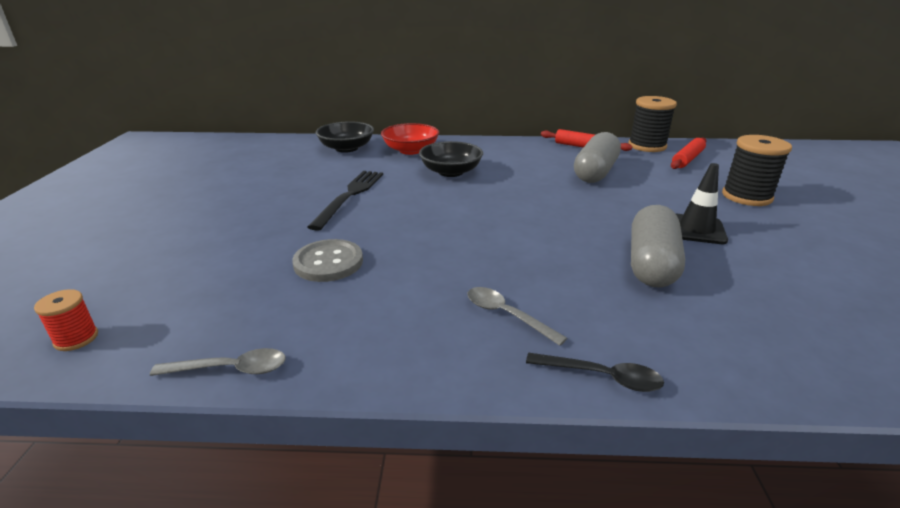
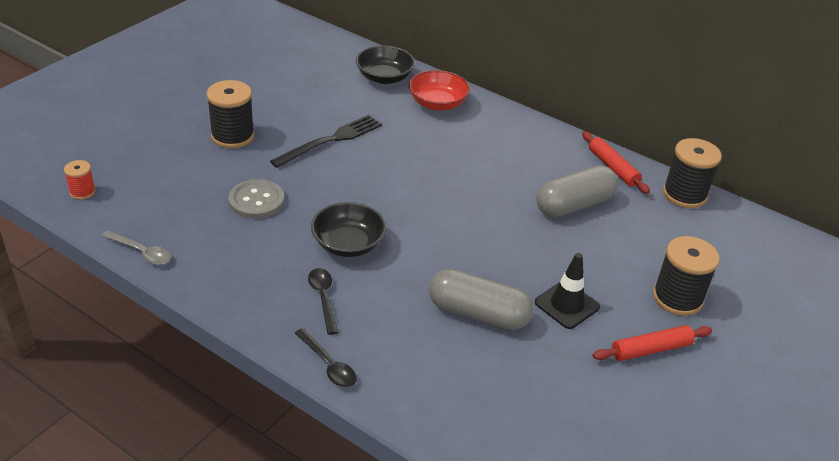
camera: 30 degrees right, 10 degrees up
(242, 223) = (232, 136): none -> black spool
(451, 172) = (441, 147): black bowl -> black bowl (348, 244)
(506, 315) = (323, 298): grey spoon -> black spoon
(651, 264) = (478, 313): grey capsule -> grey capsule turned 60 degrees clockwise
(687, 159) = (698, 230): red rolling pin -> red rolling pin (651, 349)

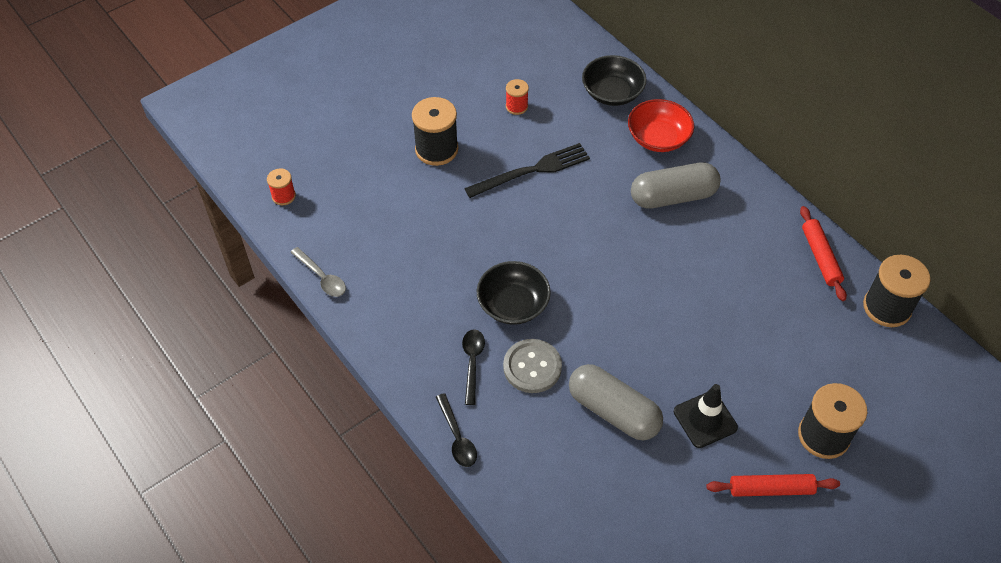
camera: 20 degrees right, 15 degrees up
(256, 201) = (440, 235): grey button -> grey button (532, 367)
(300, 96) = (516, 106): none -> red spool
(574, 205) = (759, 299): grey capsule -> grey capsule (673, 196)

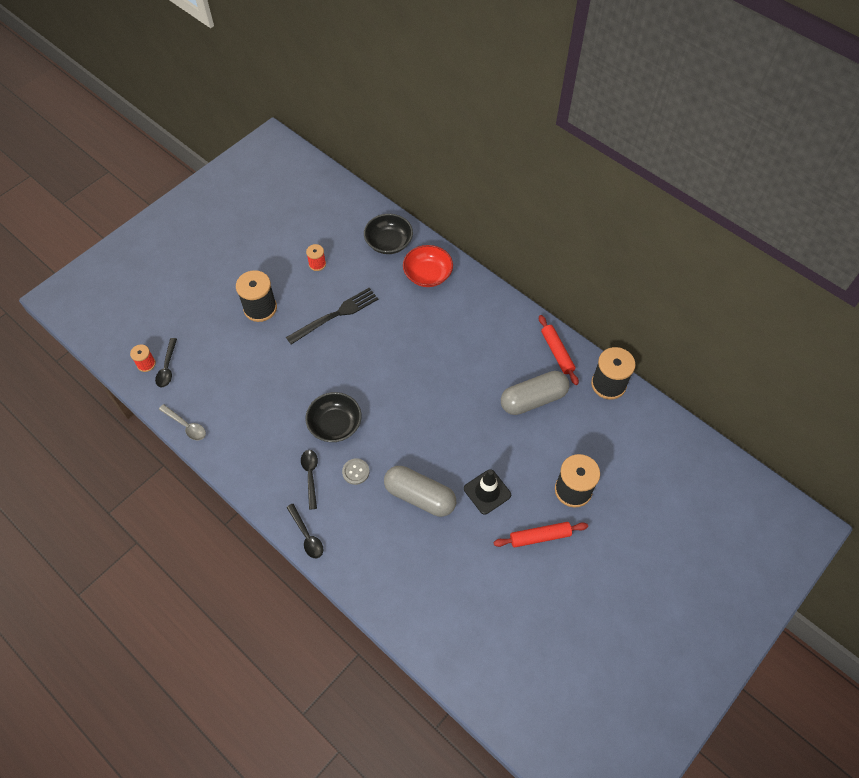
camera: 10 degrees left, 5 degrees up
(309, 204) = (167, 368): none -> black spoon
(532, 367) = (355, 472): grey button -> grey button, size x0.62
(673, 196) = (444, 320): grey capsule -> grey capsule (533, 399)

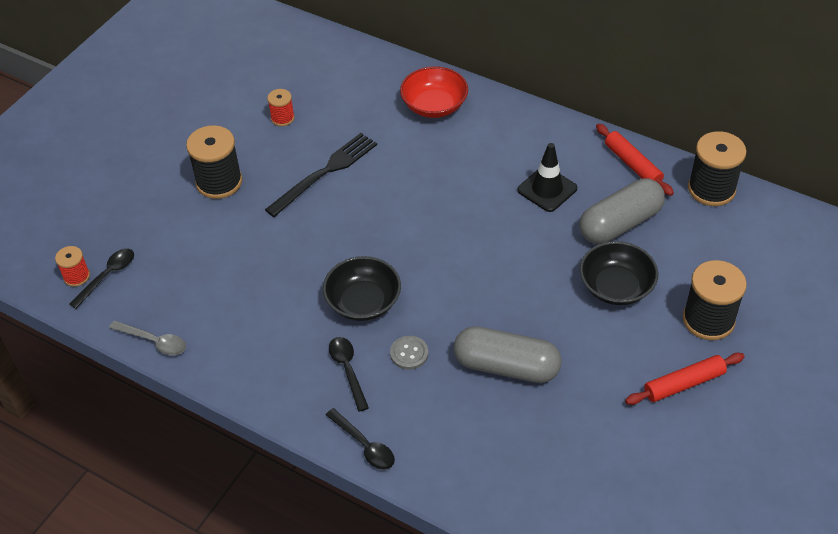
camera: 10 degrees left, 10 degrees down
(167, 368) = (108, 276): black spoon -> black spoon turned 135 degrees counterclockwise
(389, 243) = (371, 78): black bowl -> black bowl (616, 286)
(487, 492) = (595, 343): black traffic cone -> black traffic cone (547, 189)

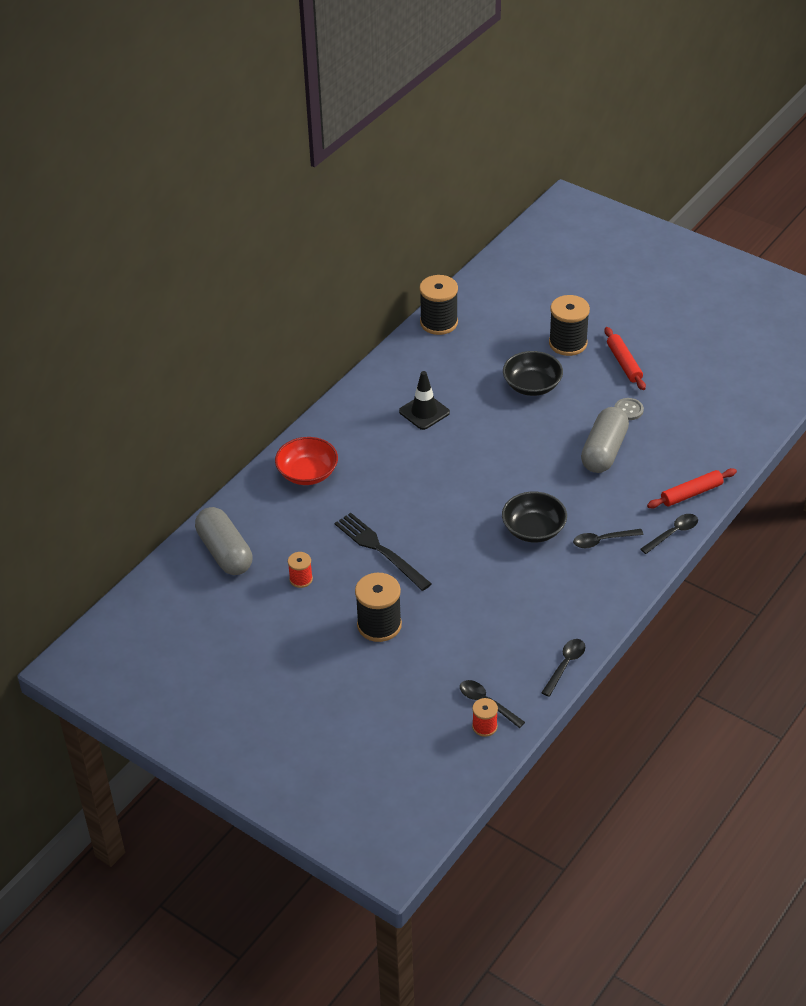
camera: 85 degrees left, 5 degrees down
(154, 342) = (565, 665): grey spoon -> black spoon
(409, 353) = (588, 504): grey button -> grey button (628, 410)
(620, 224) = (468, 375): grey capsule -> grey capsule (225, 552)
(632, 164) = (404, 361): red rolling pin -> red rolling pin (691, 493)

